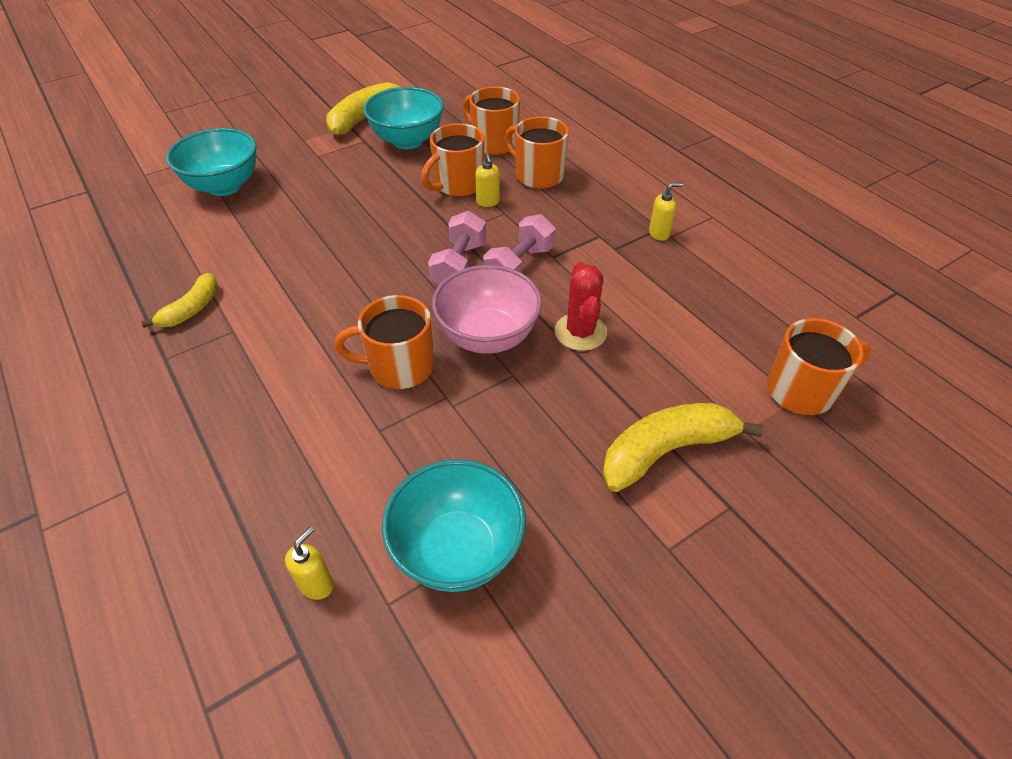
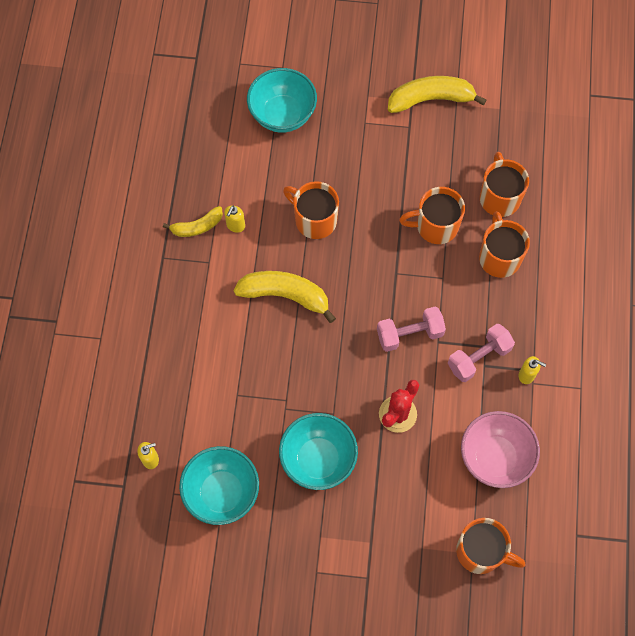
camera: 40 degrees right, 20 degrees up
(399, 367) = (277, 360): orange mug -> orange mug (314, 220)
(407, 141) = (440, 149): turquoise bowl -> turquoise bowl (318, 459)
(459, 265) = (373, 305): pink dumbbell -> pink dumbbell (479, 358)
(488, 202) = (441, 259): yellow soap dispenser -> yellow soap dispenser (235, 226)
(488, 337) = (342, 376): pink bowl -> pink bowl (495, 457)
(665, 451) = (367, 524): yellow banana -> yellow banana (285, 295)

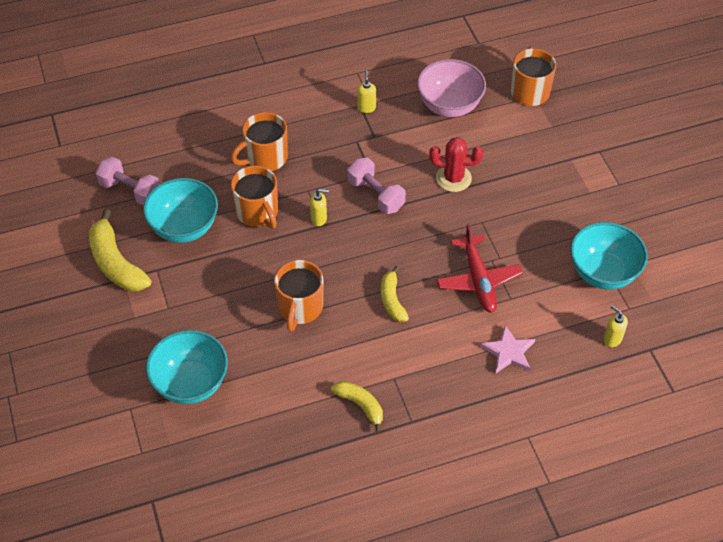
camera: 115 degrees left, 15 degrees down
(185, 364) = (508, 352): none -> pink star
(235, 226) = (341, 372): yellow soap dispenser -> yellow soap dispenser (319, 219)
(270, 377) = (478, 279): none -> red plane
(285, 295) = (392, 300): yellow banana -> yellow banana, size x0.60
(318, 459) = (528, 217): turquoise bowl -> turquoise bowl (184, 228)
(479, 358) = (369, 142): pink dumbbell -> pink dumbbell (130, 190)
(499, 197) = (203, 176): orange mug -> none

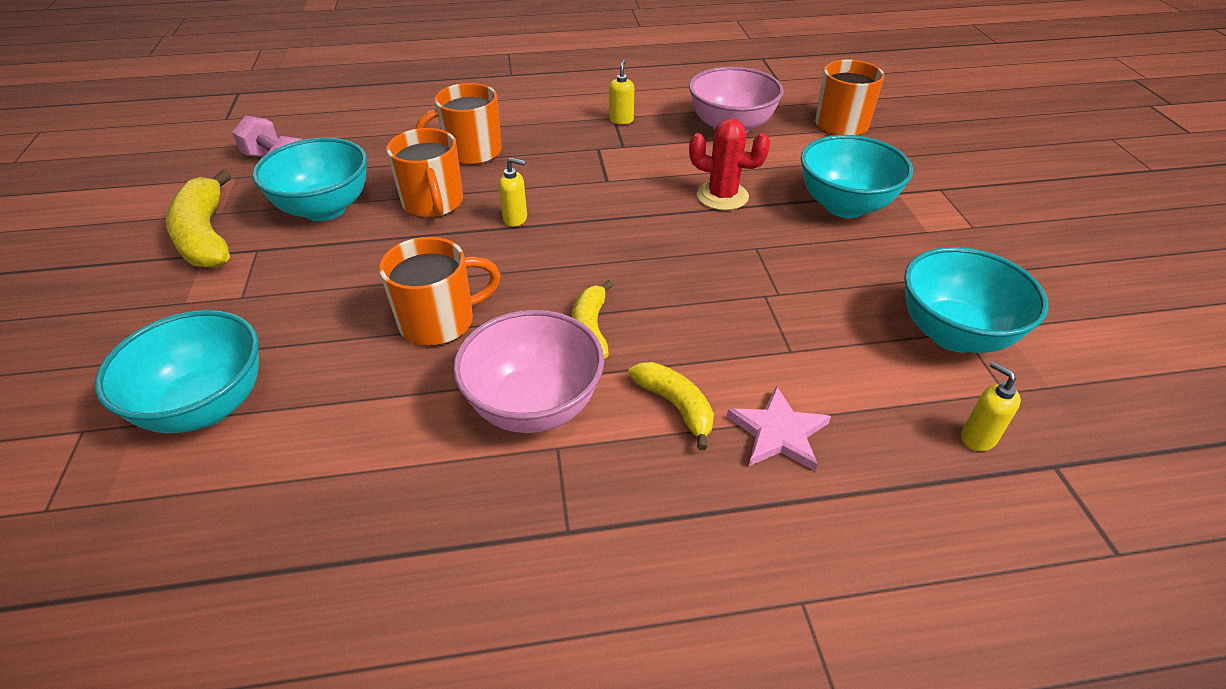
camera: 10 degrees right, 10 degrees down
(300, 308) = (439, 321): orange mug -> orange mug turned 135 degrees counterclockwise
(361, 405) = (481, 486): yellow banana -> yellow banana (676, 406)
(374, 356) = (534, 406): none -> pink bowl
(376, 195) = (606, 202): pink dumbbell -> none
(478, 279) = (739, 318): red plane -> none
(536, 176) = (844, 206): none -> turquoise bowl

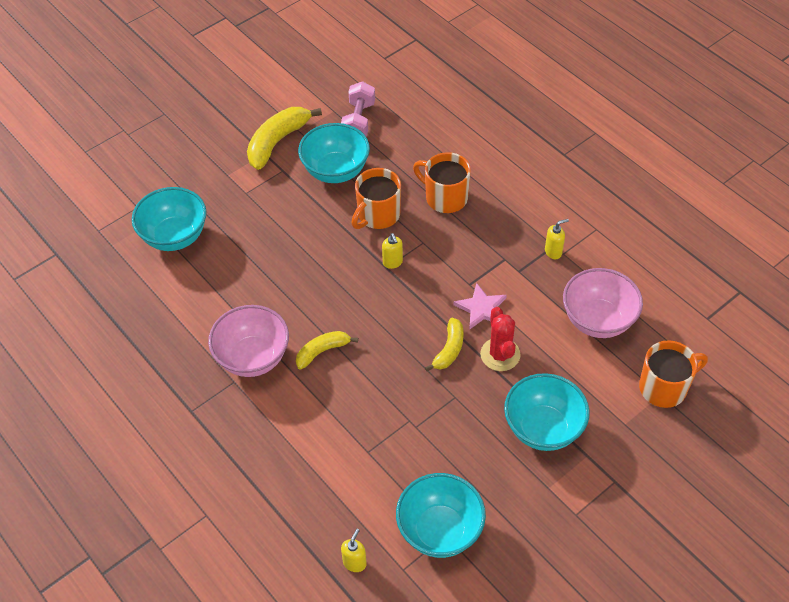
camera: 60 degrees right, 10 degrees up
(439, 321) = (283, 284): orange mug -> none
(676, 406) = (291, 417): yellow banana -> yellow banana (449, 350)
(778, 433) = (300, 469): pink star -> pink star (481, 308)

